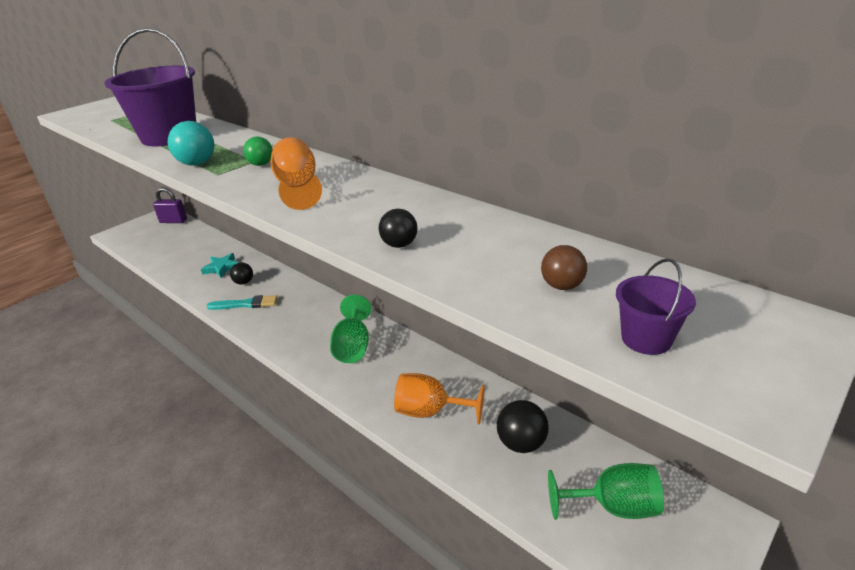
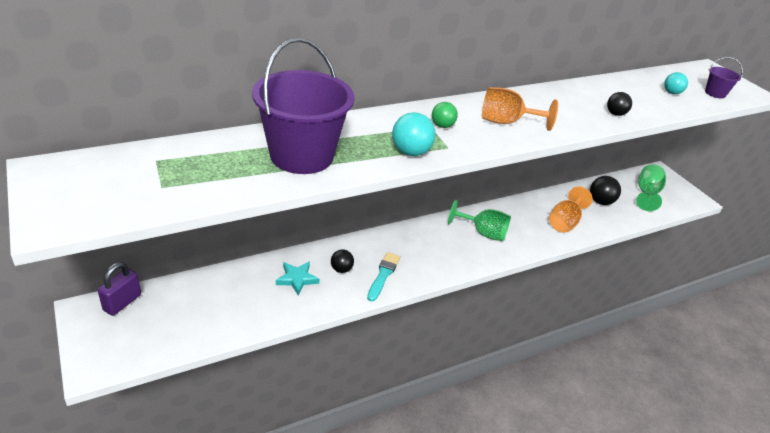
camera: 75 degrees left, 5 degrees up
(562, 286) = (671, 93): brown ball -> turquoise ball

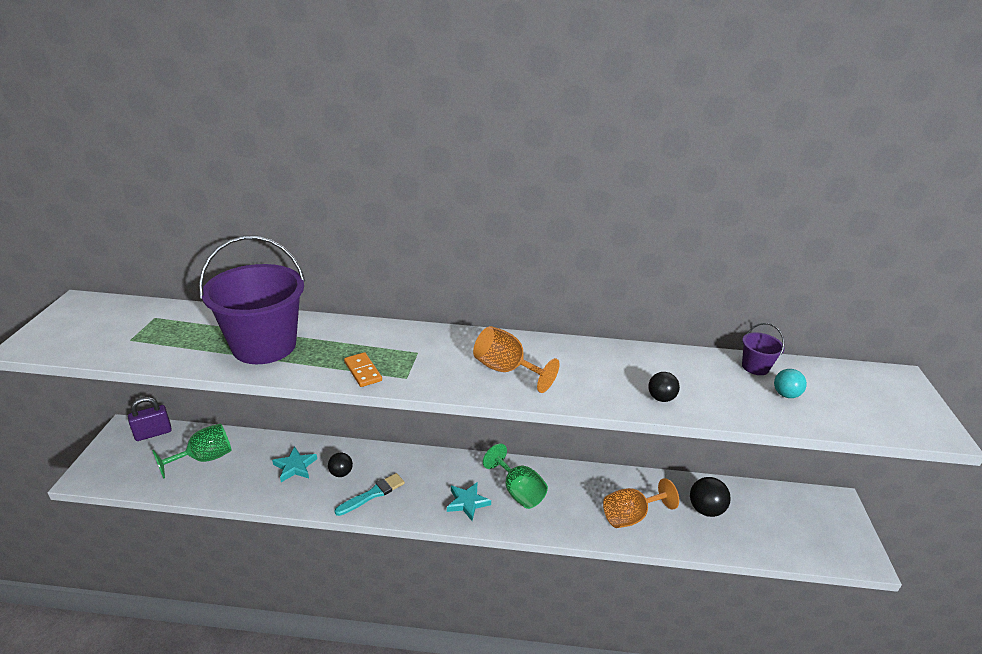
camera: 35 degrees right, 5 degrees down
(410, 152) = (363, 371): turquoise ball -> orange domino
(442, 126) = (430, 355): green ball -> none
(457, 254) = (467, 502): none -> turquoise star
(646, 193) = (786, 523): green goblet -> green goblet (204, 458)
(715, 93) = (860, 413): purple bucket -> purple bucket (755, 367)

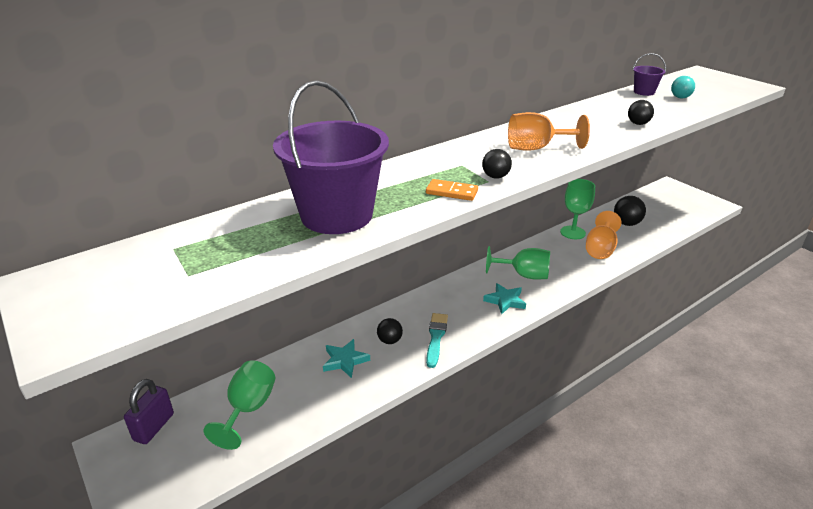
camera: 40 degrees left, 0 degrees up
(419, 377) = (495, 177): none -> black ball
(630, 482) = (572, 232): none -> green goblet

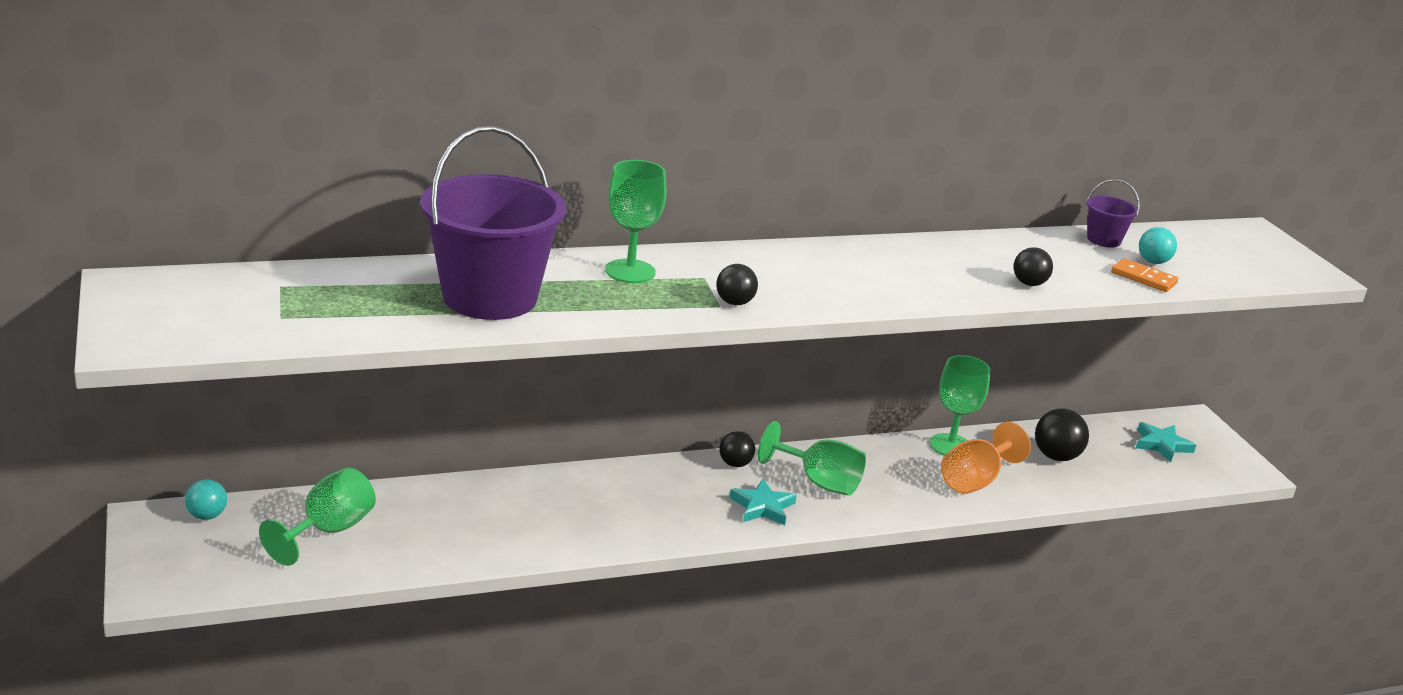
camera: 15 degrees right, 5 degrees down
(154, 427) = (207, 516): purple padlock -> turquoise ball
(345, 360) = (483, 514): turquoise star -> turquoise star (1162, 445)
(389, 340) = (559, 508): black ball -> black ball (735, 464)
(414, 173) = (630, 271): none -> green goblet
(436, 337) = (626, 523): turquoise brush -> none
(451, 192) = (657, 307): orange domino -> orange domino (1143, 278)
(536, 148) = (832, 281): orange goblet -> none

